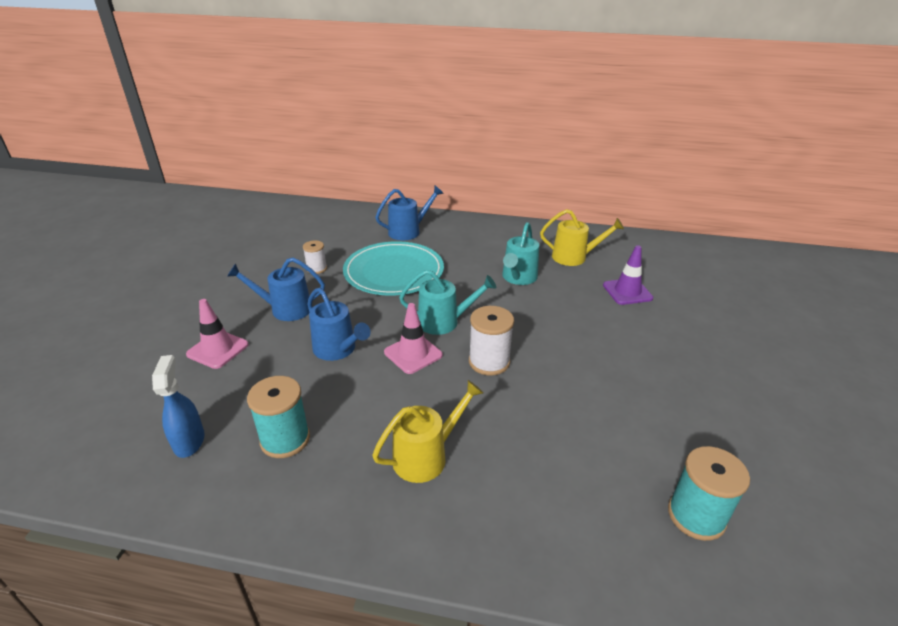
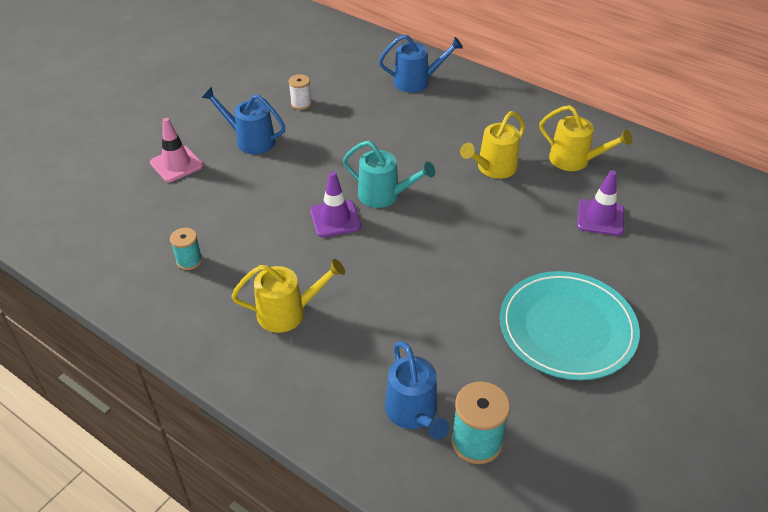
camera: 25 degrees right, 10 degrees up
(189, 441) = (121, 238): blue spray bottle -> none
(285, 439) = (189, 261): turquoise spool -> turquoise spool, size x0.61
(338, 350) = (273, 194): blue watering can -> blue watering can (414, 413)
(394, 272) = (371, 127): turquoise plate -> turquoise plate (567, 328)
(413, 354) = (335, 219): pink traffic cone -> purple traffic cone
(489, 362) = (398, 248): white spool -> none
(518, 278) = (493, 168): turquoise watering can -> yellow watering can

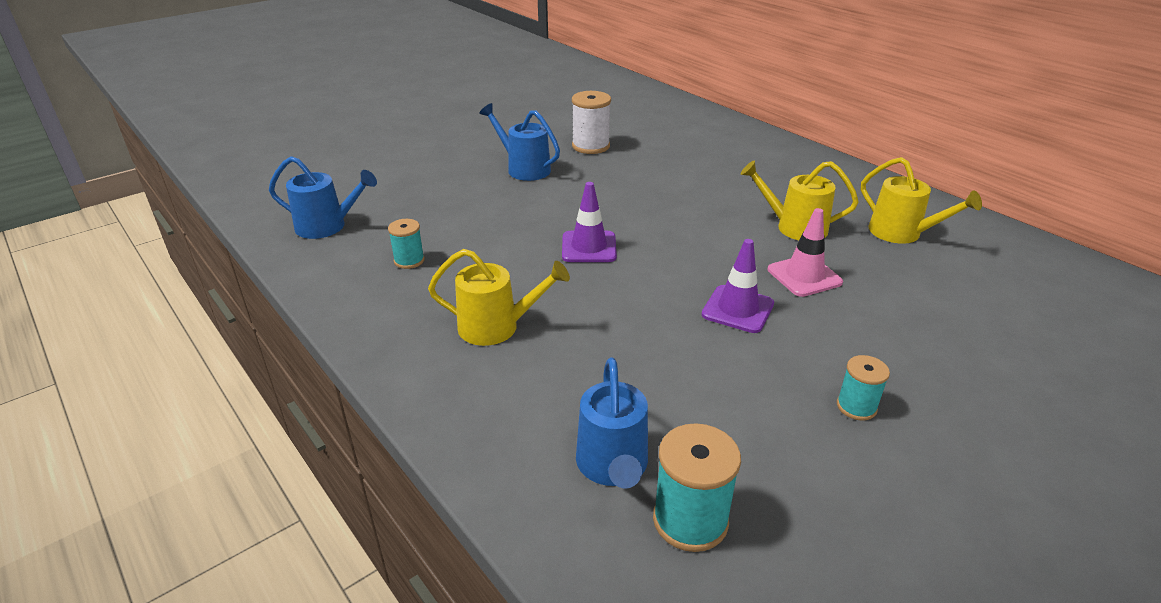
camera: 15 degrees right, 10 degrees down
(176, 164) = (438, 178): pink traffic cone -> pink traffic cone (804, 276)
(301, 104) = (591, 146): white spool -> white spool, size x1.63
(384, 195) = (654, 234): turquoise watering can -> none
(417, 82) = (725, 143): blue watering can -> blue watering can (327, 226)
(493, 168) = (794, 227): yellow watering can -> yellow watering can turned 45 degrees clockwise
(567, 328) = (856, 407): turquoise plate -> turquoise spool
(600, 217) = (926, 294): purple traffic cone -> purple traffic cone (737, 309)

